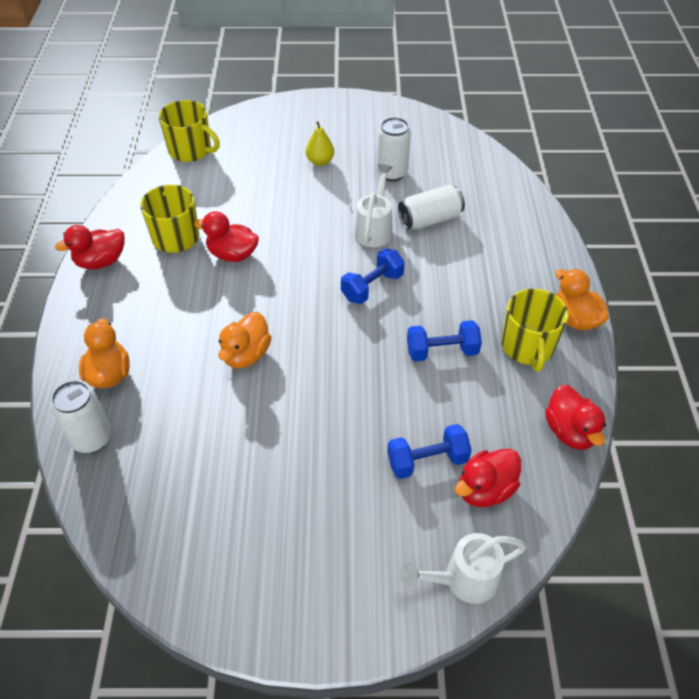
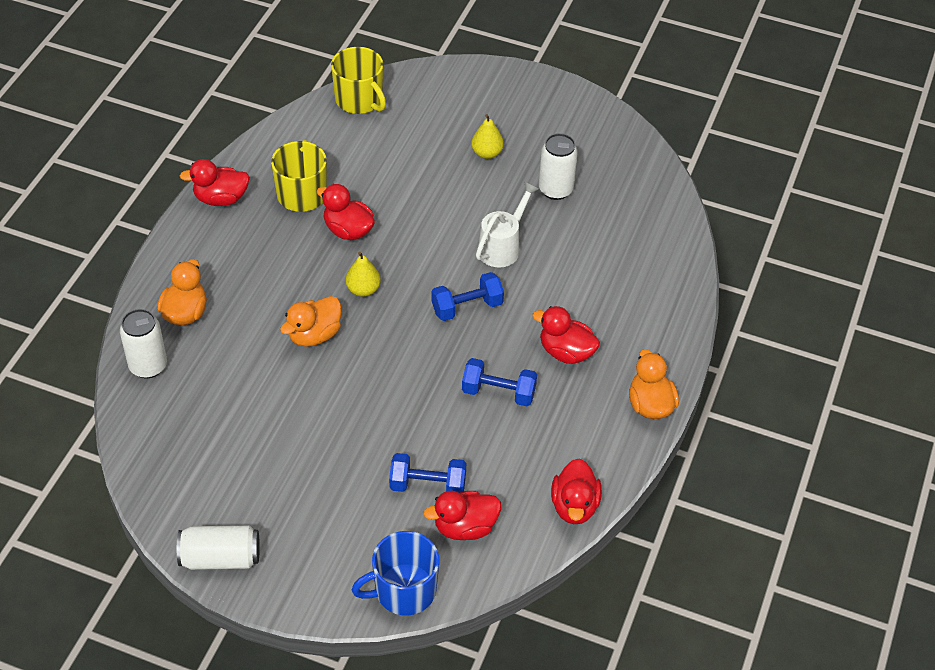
camera: 20 degrees right, 0 degrees up
(272, 300) = (363, 289): none -> yellow pear
(430, 219) = (565, 254): white can -> white can (220, 558)
(464, 579) = (404, 590): white watering can -> blue mug
(478, 298) = (566, 352): none -> red duck
(527, 347) = (585, 416): yellow mug -> none

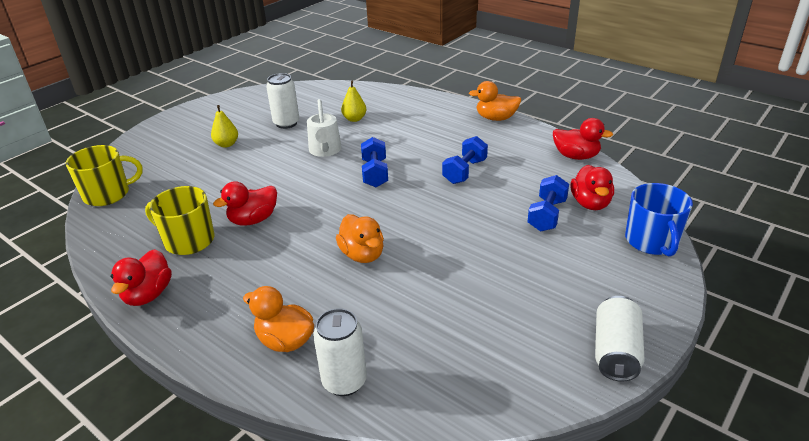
camera: 70 degrees left, 15 degrees down
(363, 289) = (326, 220): yellow pear -> yellow pear (354, 119)
(502, 247) = (325, 151): white watering can -> white watering can turned 150 degrees counterclockwise
(566, 352) = (438, 140): red duck -> none

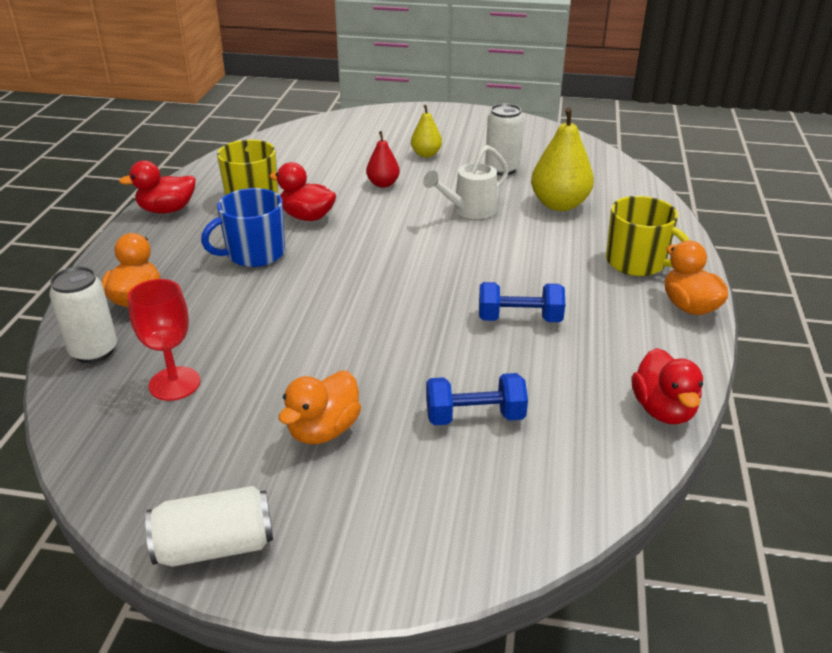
camera: 60 degrees right, 0 degrees up
(108, 194) = (293, 136): yellow mug -> yellow mug (637, 262)
(246, 174) = (383, 184): none -> red pear
(354, 119) = (559, 204): yellow pear -> yellow pear, size x1.76
(362, 254) = (292, 298): orange duck -> orange duck (323, 430)
(375, 173) = (453, 256): blue dumbbell -> none
(426, 339) = (174, 383): none -> red goblet
(590, 203) = (541, 453): red duck -> none
(652, 241) = (490, 542): blue mug -> blue mug (254, 254)

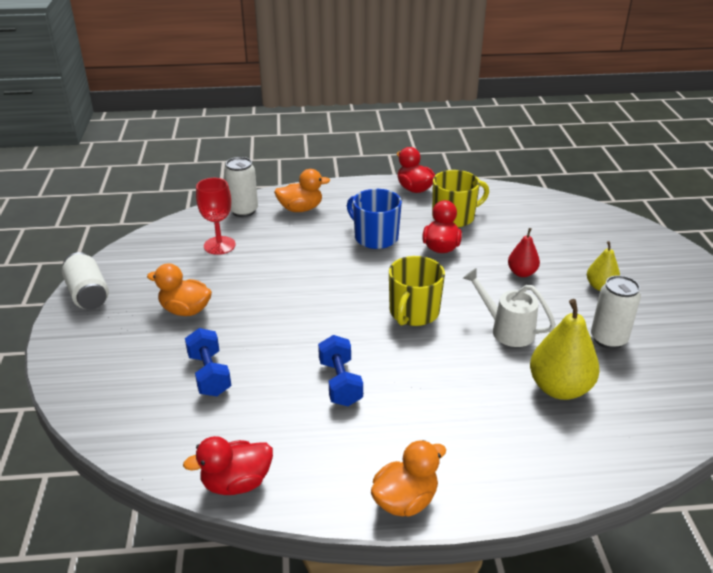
camera: 75 degrees right, 0 degrees up
(637, 262) = (472, 456): yellow mug -> yellow mug (413, 312)

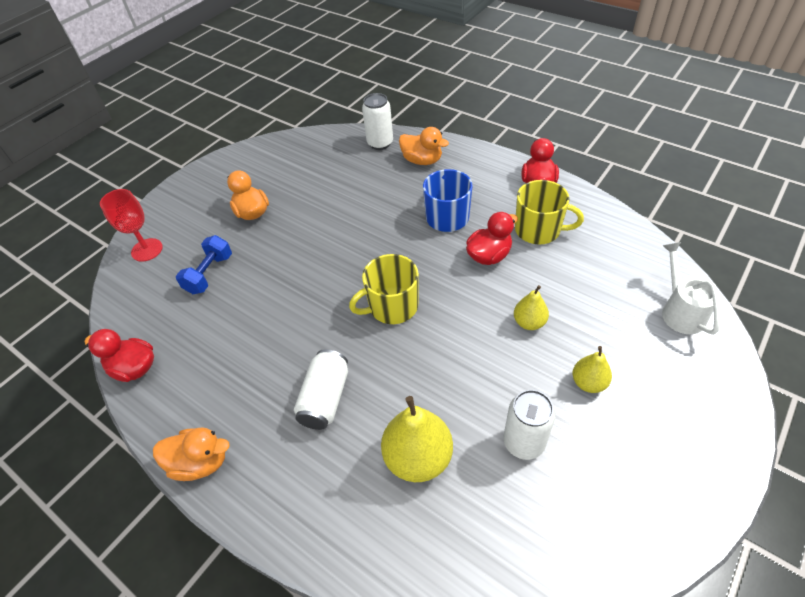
camera: 45 degrees right, 15 degrees up
(88, 294) = (216, 168): white can -> white can (325, 398)
(219, 245) = (330, 167): red goblet -> red goblet (147, 250)
(340, 383) = (272, 335): blue dumbbell -> none
(507, 330) = (445, 371): white watering can -> white watering can (680, 311)
(522, 273) = (529, 322): red pear -> yellow pear

